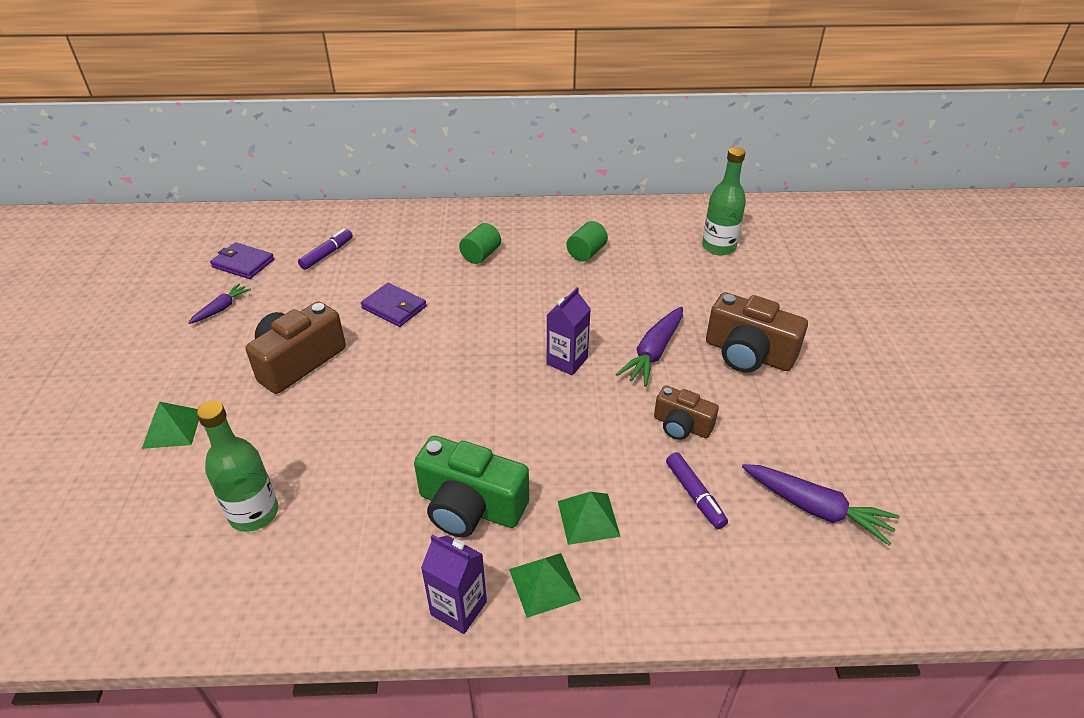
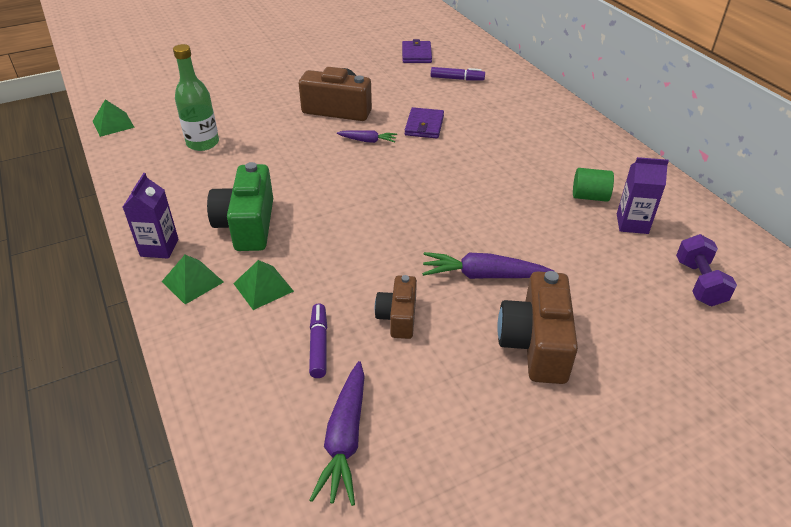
camera: 65 degrees right, 0 degrees up
(172, 428) = (253, 91): green pyramid -> green pyramid (113, 124)
(221, 308) = (366, 65): purple carrot -> purple carrot (368, 141)
(481, 255) = (525, 142): green cylinder -> none
(567, 361) = (431, 227): purple carton -> purple carton (632, 224)
(694, 495) = (318, 345): purple marker -> purple marker turned 135 degrees clockwise
(718, 247) = (699, 283): green bottle -> purple dumbbell

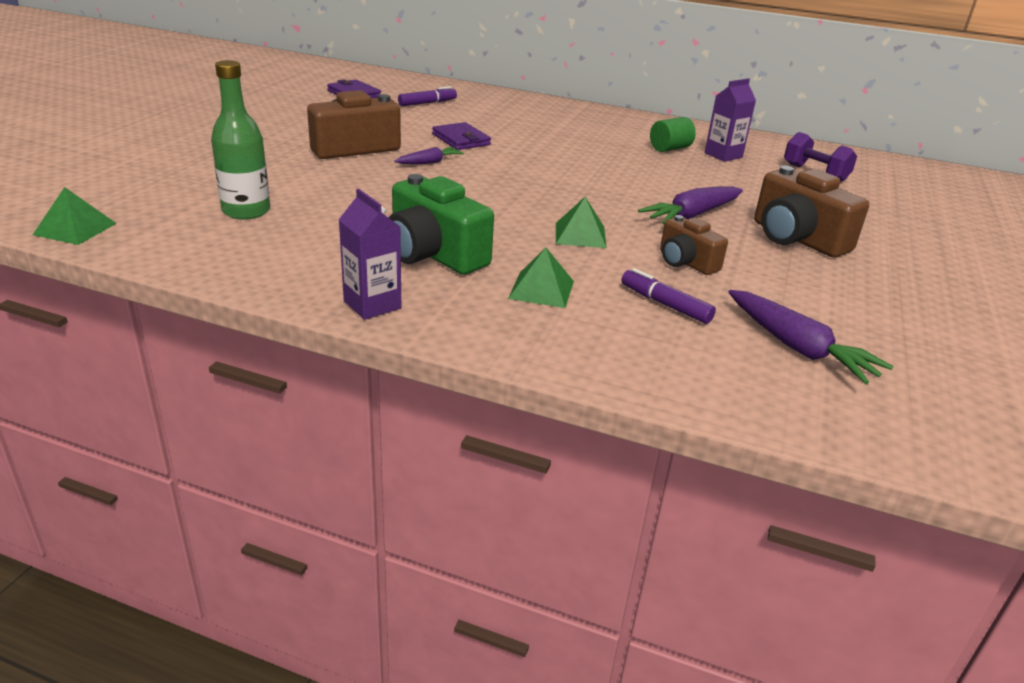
camera: 45 degrees left, 10 degrees down
(192, 281) = (465, 314): green pyramid -> green pyramid (580, 235)

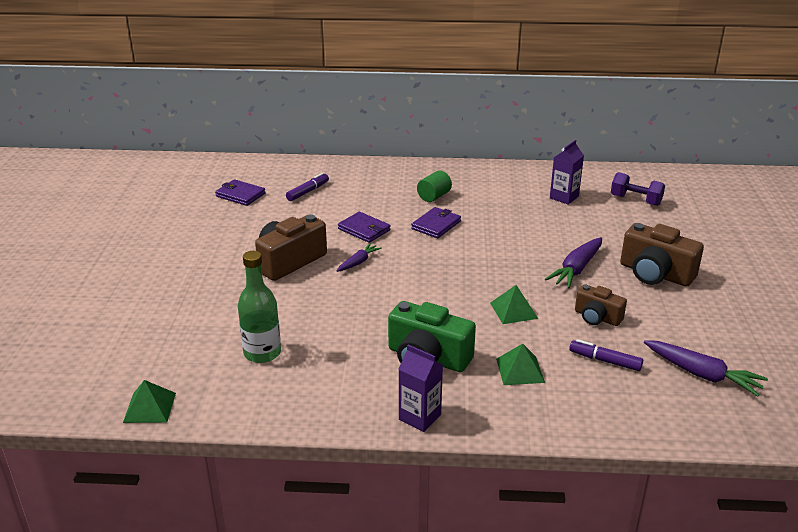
camera: 15 degrees left, 0 degrees up
(547, 150) = (436, 225): none -> purple wallet
(670, 148) = (522, 199): green cylinder -> green cylinder (434, 196)

